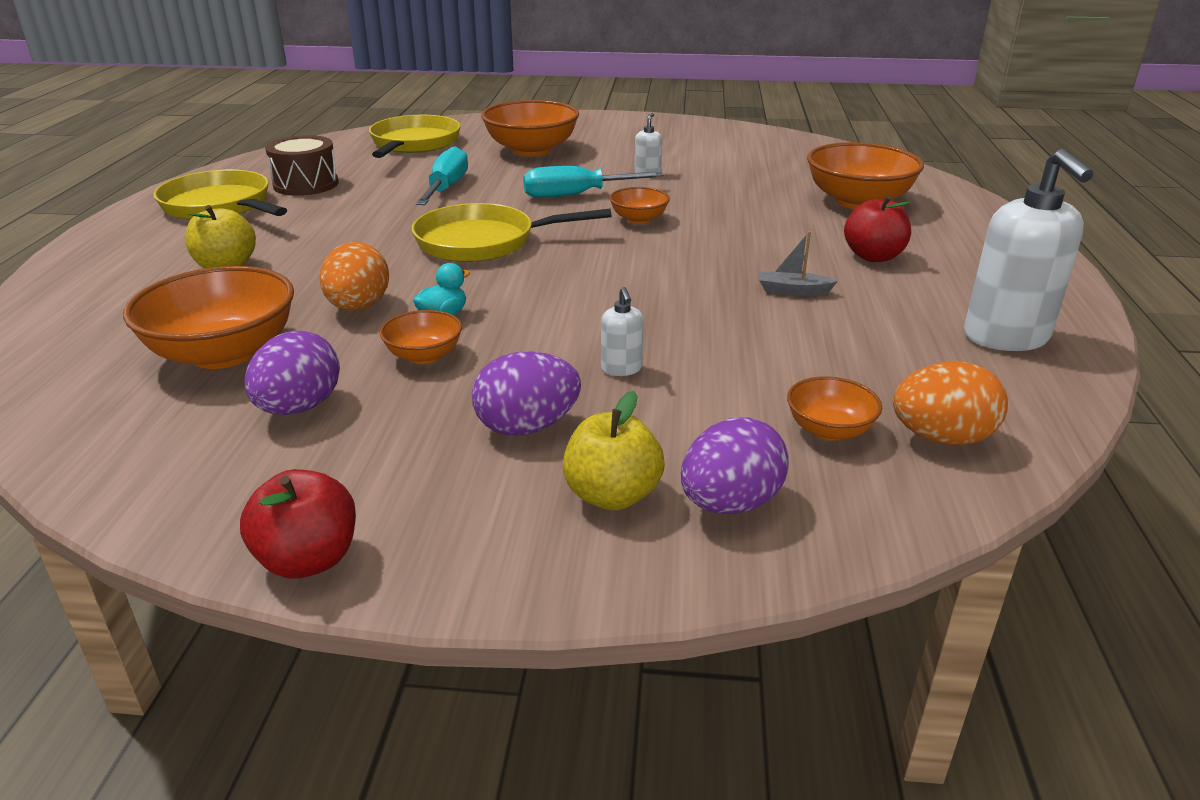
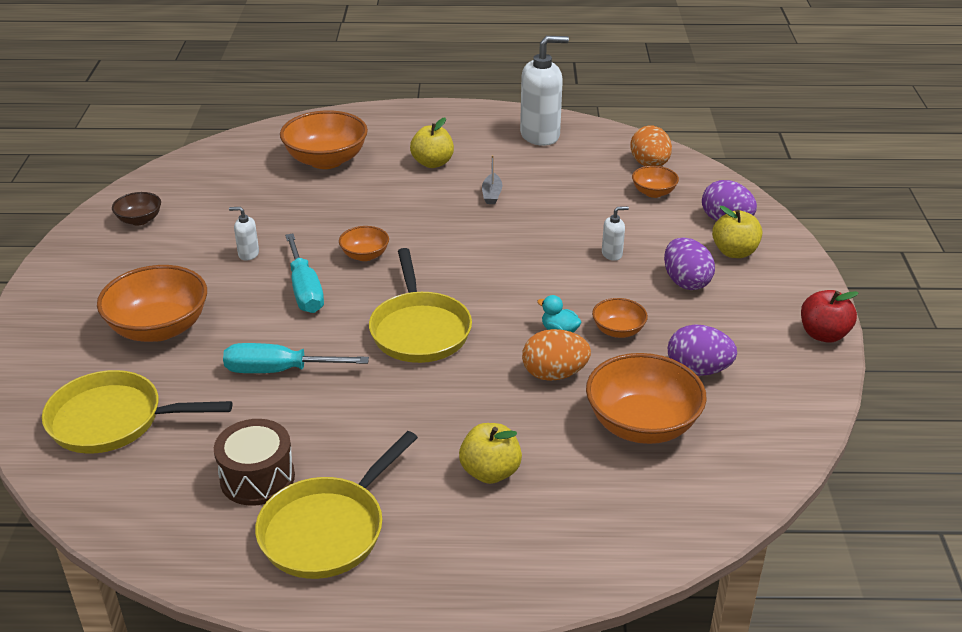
camera: 95 degrees left, 5 degrees up
(712, 137) = (139, 220): none -> brown bowl
(873, 256) = (432, 163): red apple -> yellow apple

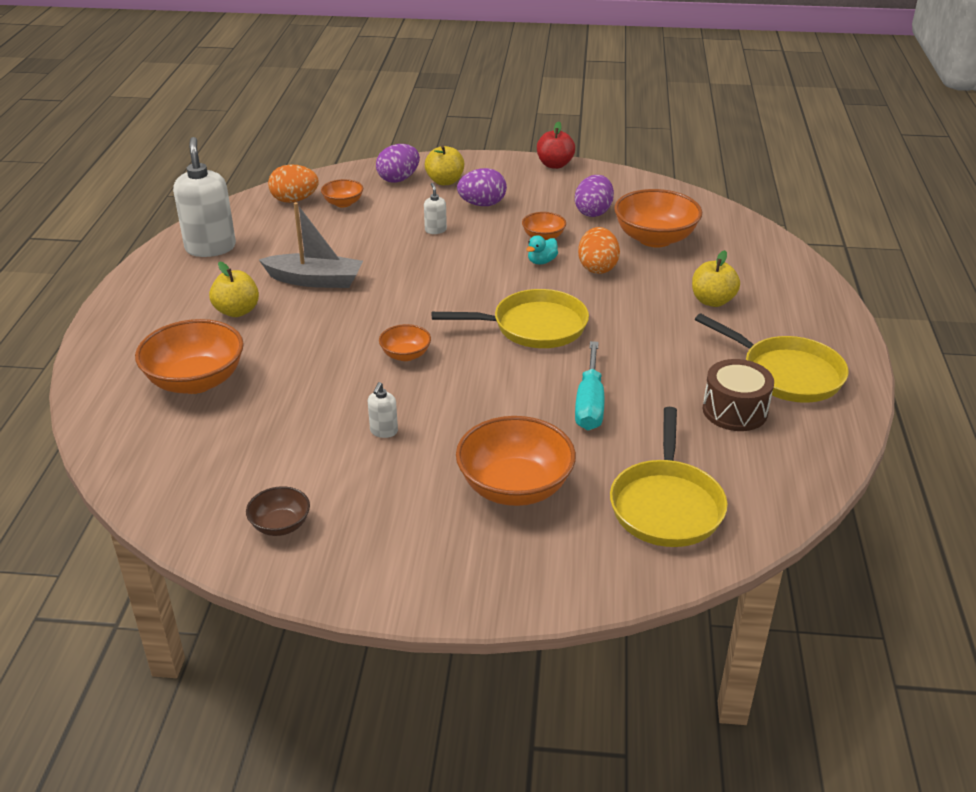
camera: 85 degrees left, 0 degrees up
(305, 290) = (459, 391): turquoise screwdriver -> none
(492, 194) = (315, 280): grey boat -> grey boat, size x2.02

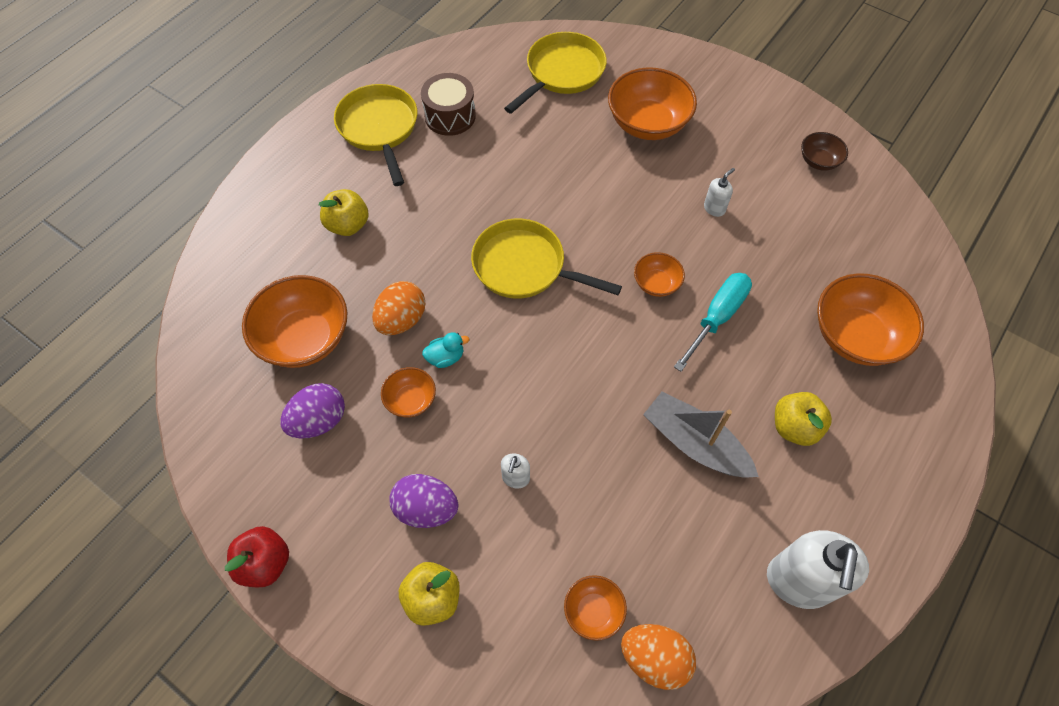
camera: 150 degrees left, 25 degrees up
(398, 179) = (488, 642): purple egg -> none
(590, 403) = (544, 166): turquoise screwdriver -> turquoise screwdriver (717, 318)

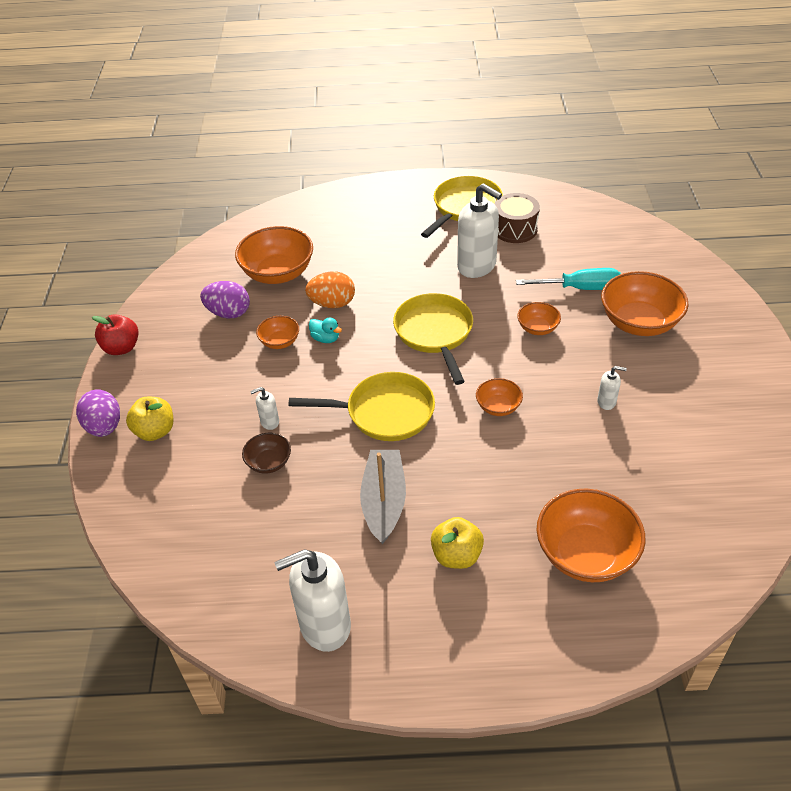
camera: 55 degrees right, 15 degrees down
(348, 225) = (376, 240): yellow apple -> none
(426, 509) = (211, 393): purple egg -> purple egg (104, 427)
(469, 176) = (477, 266): none -> white soap dispenser
(562, 73) = (625, 255): yellow pan -> yellow pan (384, 412)
(593, 611) = (207, 515): orange bowl -> orange bowl (537, 328)
(654, 658) = (198, 567): orange egg -> none
(717, 318) = (506, 457): turquoise screwdriver -> turquoise screwdriver (579, 288)
(818, 161) = (739, 440): brown bowl -> brown bowl (269, 462)

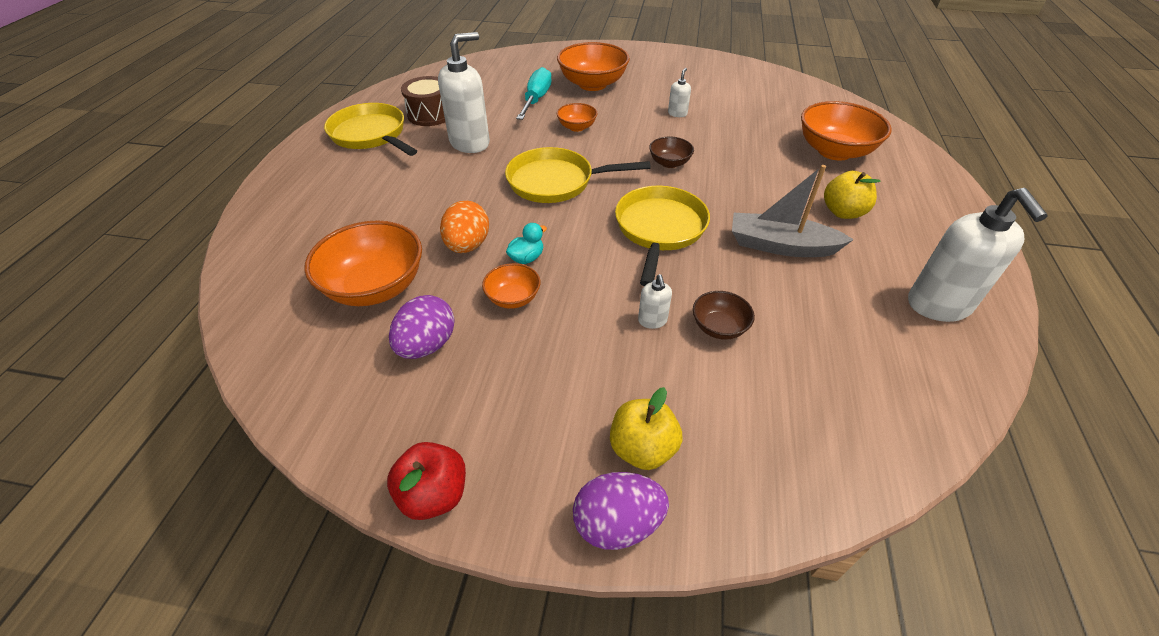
camera: 80 degrees left, 0 degrees up
(498, 407) = (669, 163): orange bowl -> brown bowl

